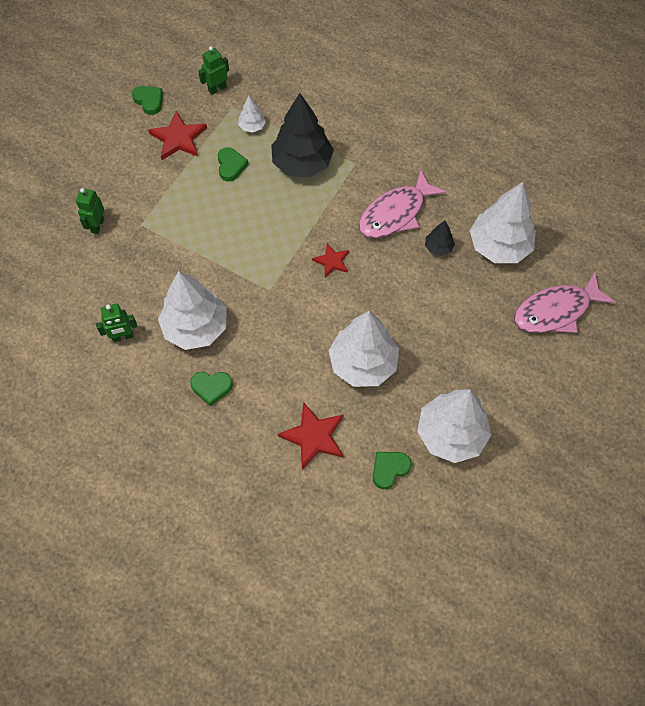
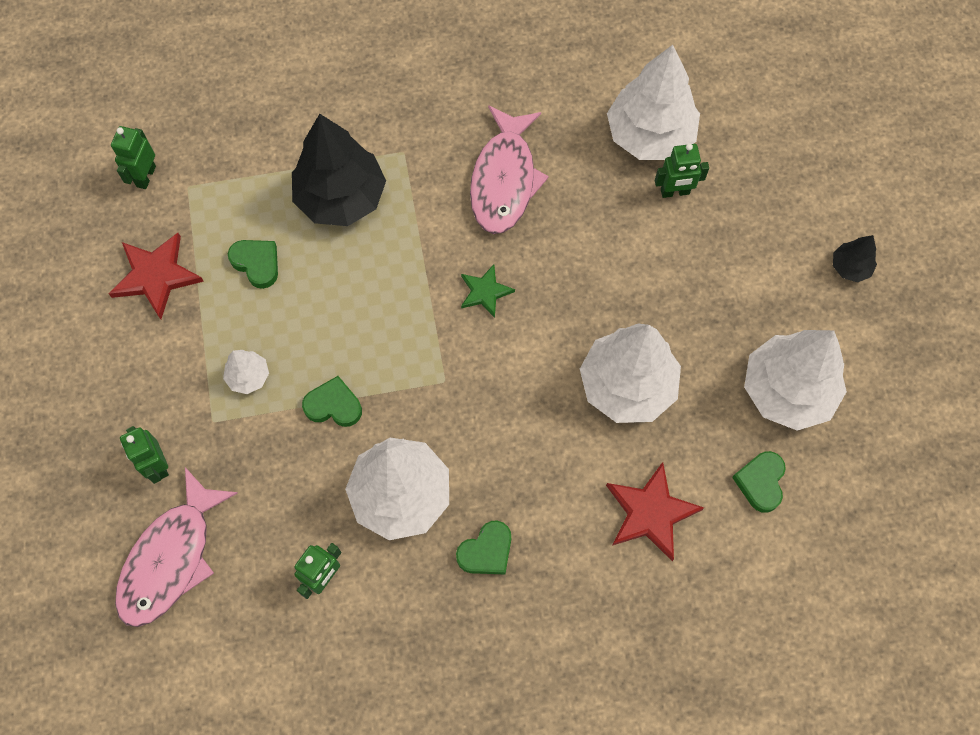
camera: 40 degrees left, 5 degrees up
(149, 101) = (71, 254): green heart -> green heart (333, 405)
(252, 126) = (236, 194): white tree -> white tree (248, 376)
(332, 261) = (485, 292): red star -> green star
(438, 247) = (587, 185): black tree -> black tree (850, 267)
(485, 285) = (675, 192): none -> green robot
(556, 311) = (771, 166): pink fish -> pink fish (171, 558)

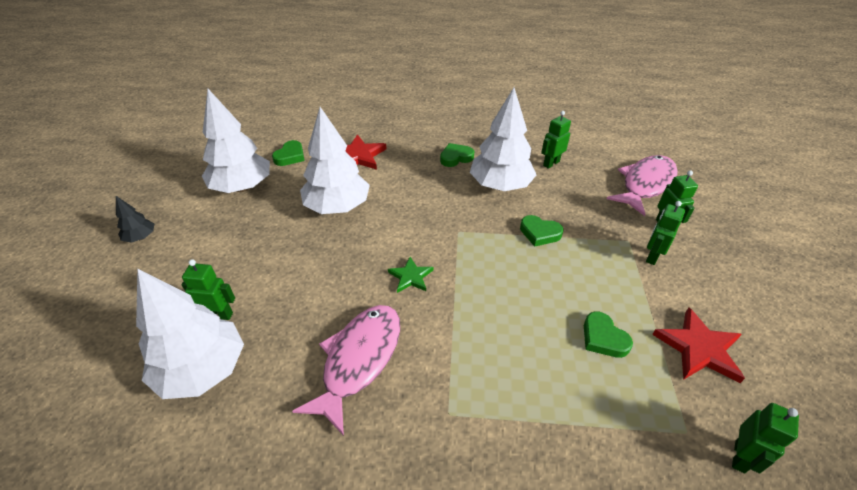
camera: 165 degrees left, 25 degrees down
(185, 399) = (652, 256): none -> green robot
(248, 376) = (604, 260): white tree -> none
(341, 197) = (520, 380): black tree -> none

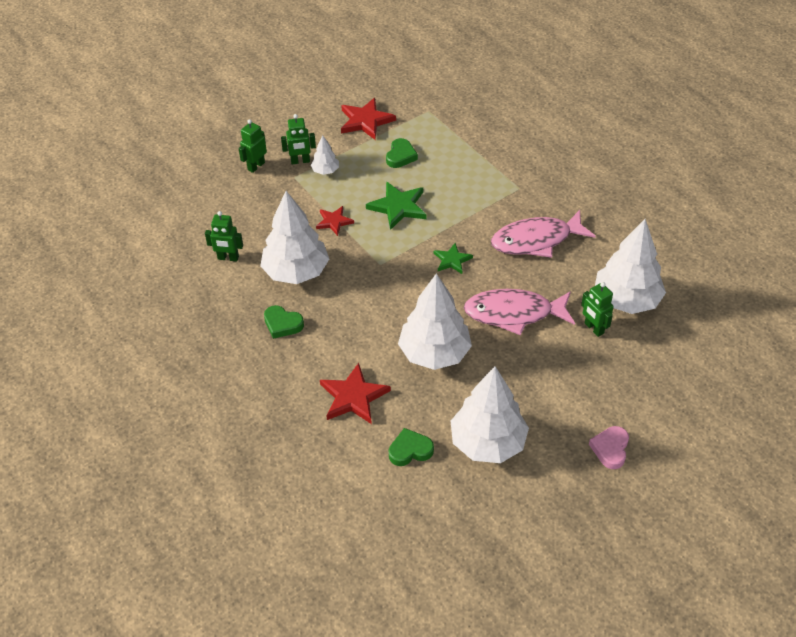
camera: 130 degrees left, 5 degrees up
(140, 237) = (610, 449): black tree -> pink heart
(519, 285) = (398, 207): none -> green star
(539, 233) = (334, 221): green heart -> red star
(622, 265) = (325, 171): none -> white tree
(645, 184) = (206, 193): pink fish -> pink fish (513, 313)
(740, 457) = (422, 93): green robot -> none

